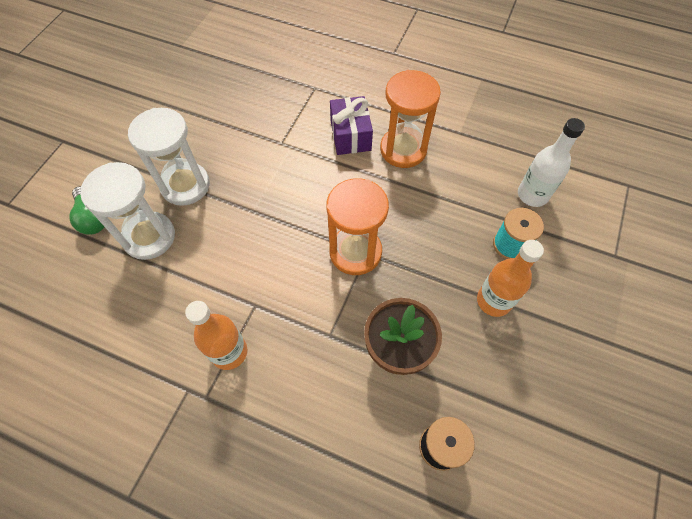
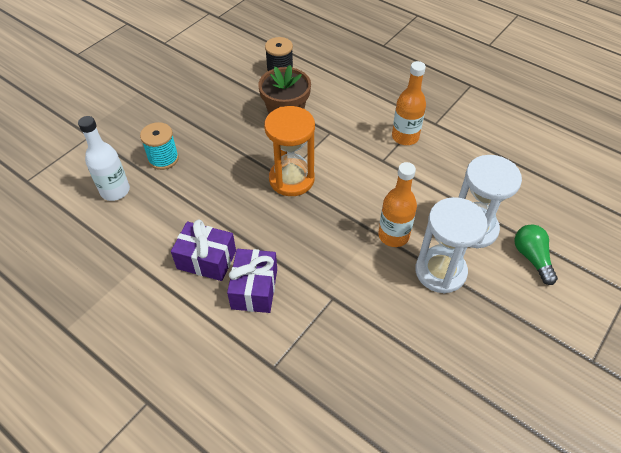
camera: 165 degrees left, 10 degrees down
(403, 149) = (206, 260): orange hourglass -> purple gift
(493, 301) = (202, 128): orange bottle -> orange bottle (393, 235)

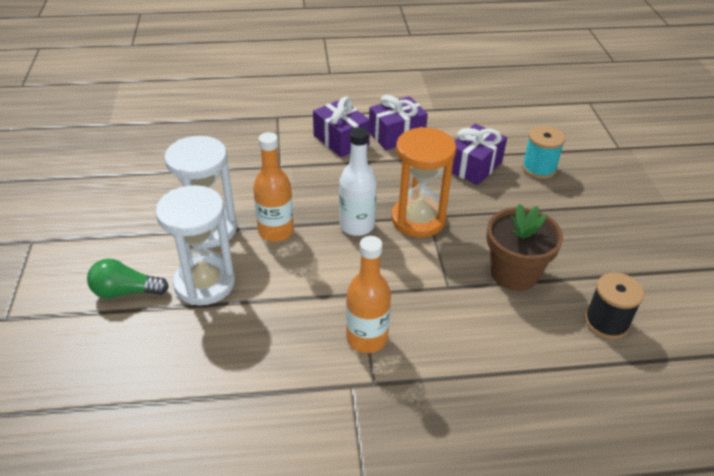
camera: 135 degrees right, 10 degrees down
(115, 191) = (526, 131): white bottle -> white bottle (357, 225)
(199, 190) = (474, 166): none -> purple gift
(532, 258) = (125, 291): green light bulb -> green light bulb turned 150 degrees clockwise

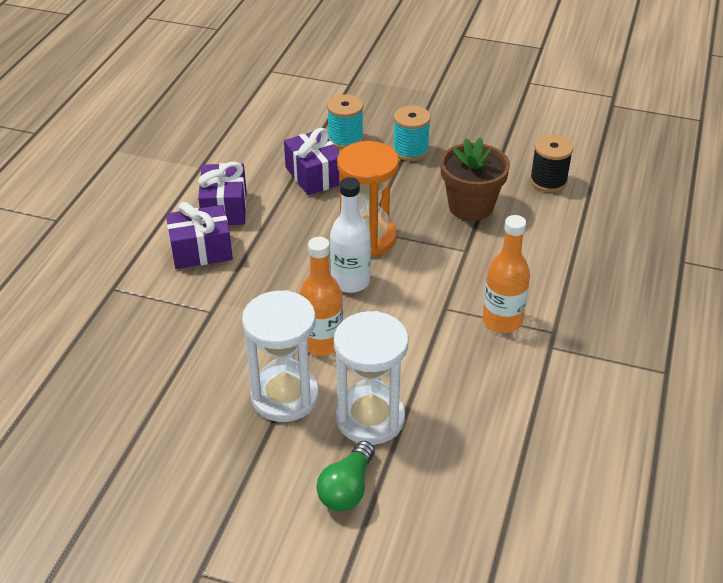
camera: 65 degrees left, 0 degrees up
(560, 211) = (410, 150): none -> turquoise spool

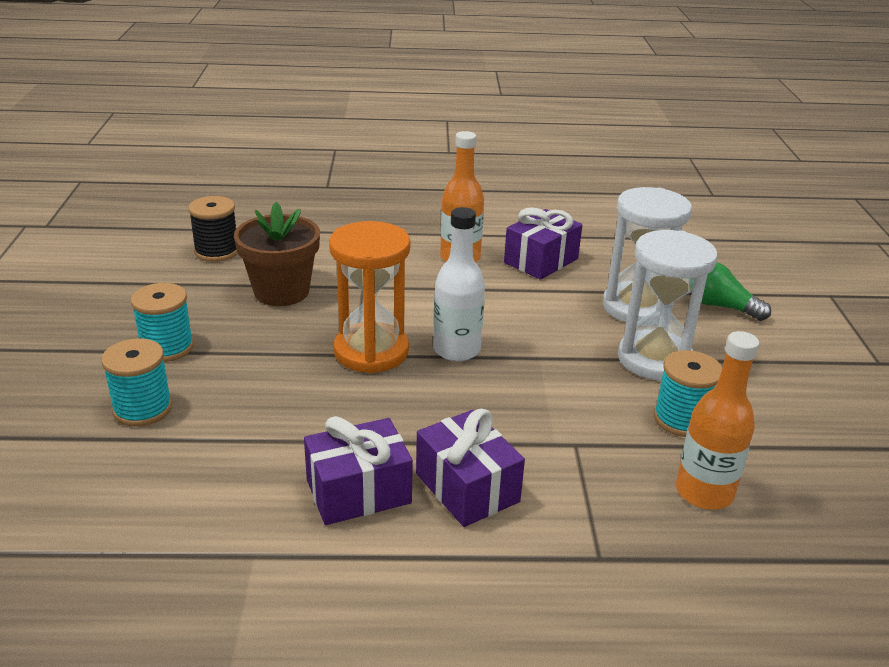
camera: 110 degrees left, 10 degrees down
(203, 379) = (681, 419): none -> turquoise spool
(314, 175) = (248, 420): purple gift -> purple gift (541, 261)
(322, 343) = (564, 351): orange bottle -> orange bottle (704, 492)
(347, 488) = (720, 306): green light bulb -> green light bulb turned 150 degrees counterclockwise

